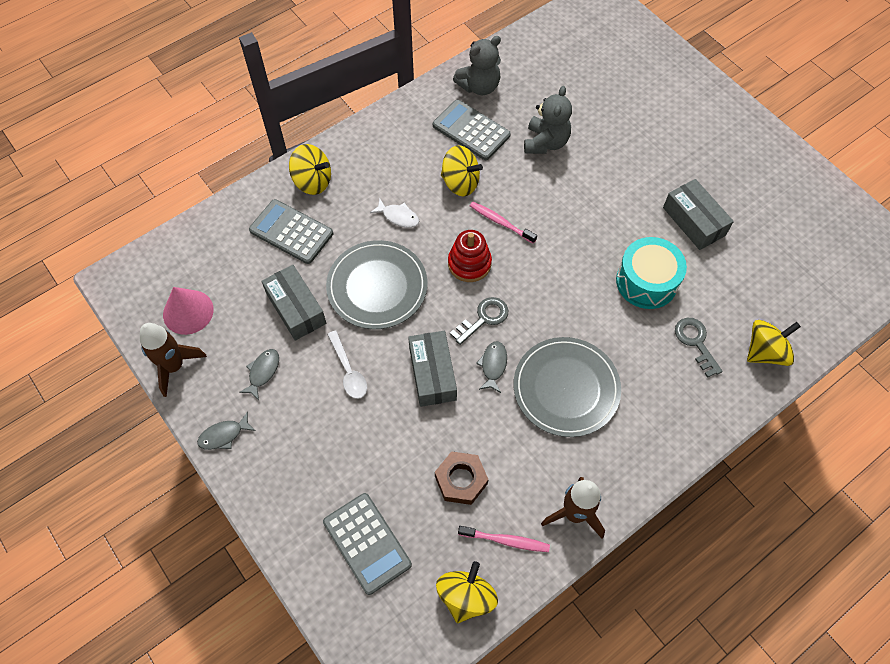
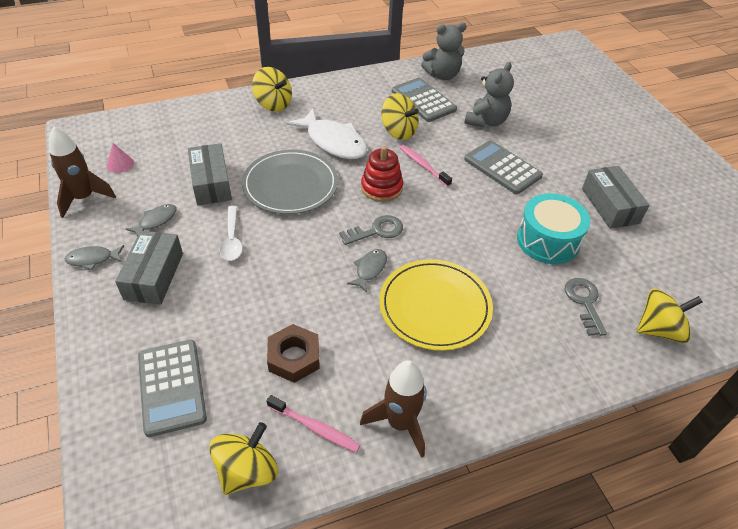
camera: 15 degrees right, 15 degrees down
(188, 312) = (120, 164): pink cone -> pink cone, size x0.57
(291, 232) = (237, 132): grey calculator -> grey calculator (502, 168)
(398, 217) = (333, 142): white fish -> white fish, size x2.00
(432, 374) = (308, 261): grey box -> grey box (154, 276)
(566, 388) = (435, 306): grey plate -> yellow plate

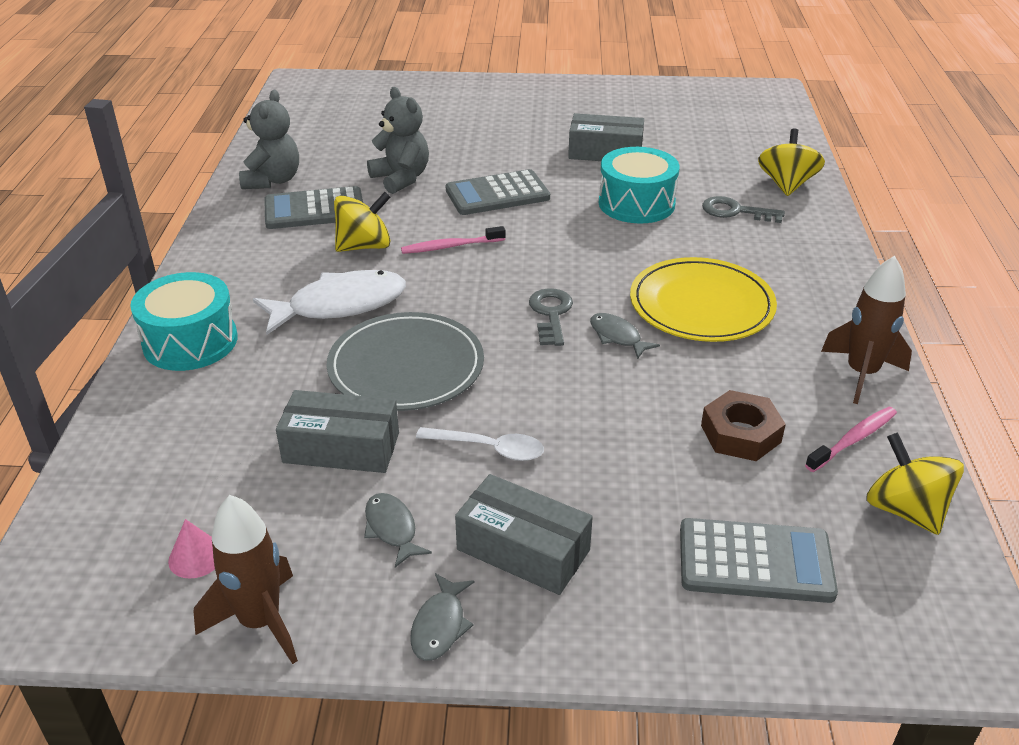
camera: 65 degrees left, 10 degrees down
(273, 104) = (190, 341): yellow spinning top -> turquoise drum
(381, 188) = (470, 289): red stacking toy -> none

